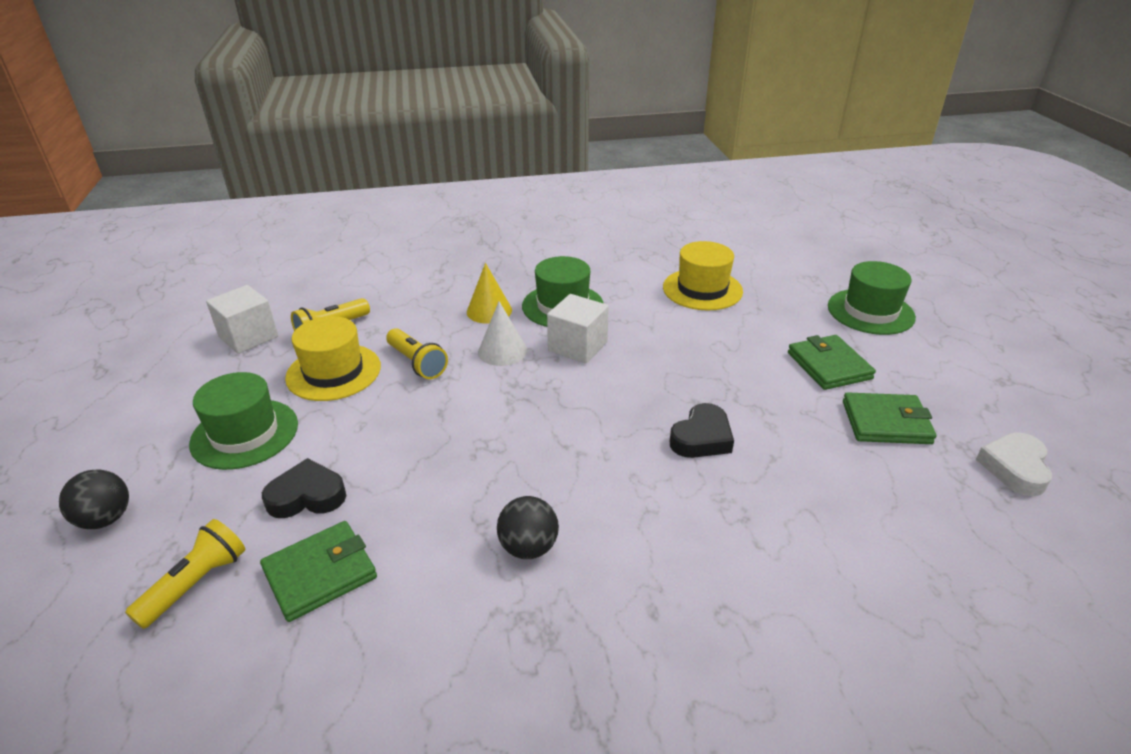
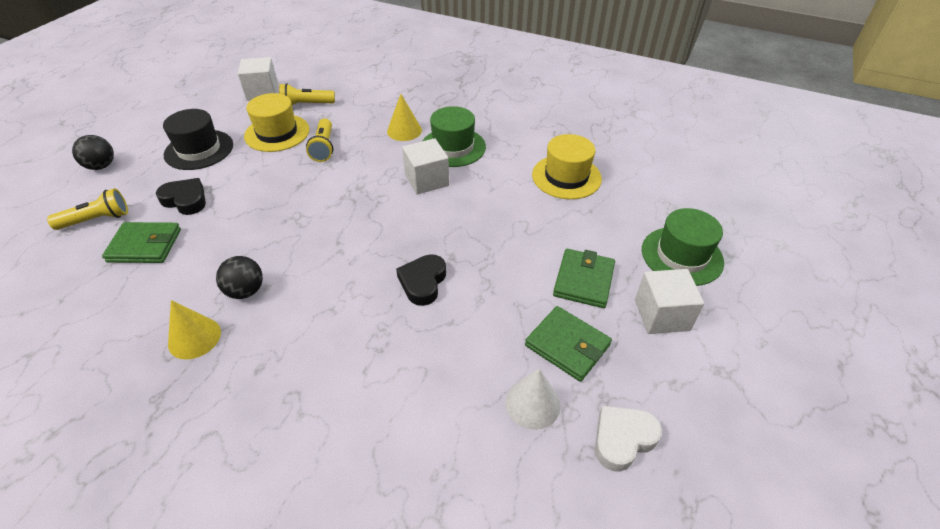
camera: 35 degrees right, 10 degrees up
(245, 434) = (199, 150): green hat -> black hat
(502, 351) = (378, 162): white cone -> white cone (532, 403)
(535, 629) = (194, 338): none -> yellow cone
(701, 438) = (423, 282): black heart -> black heart turned 120 degrees clockwise
(916, 362) = (661, 315): none -> white cube

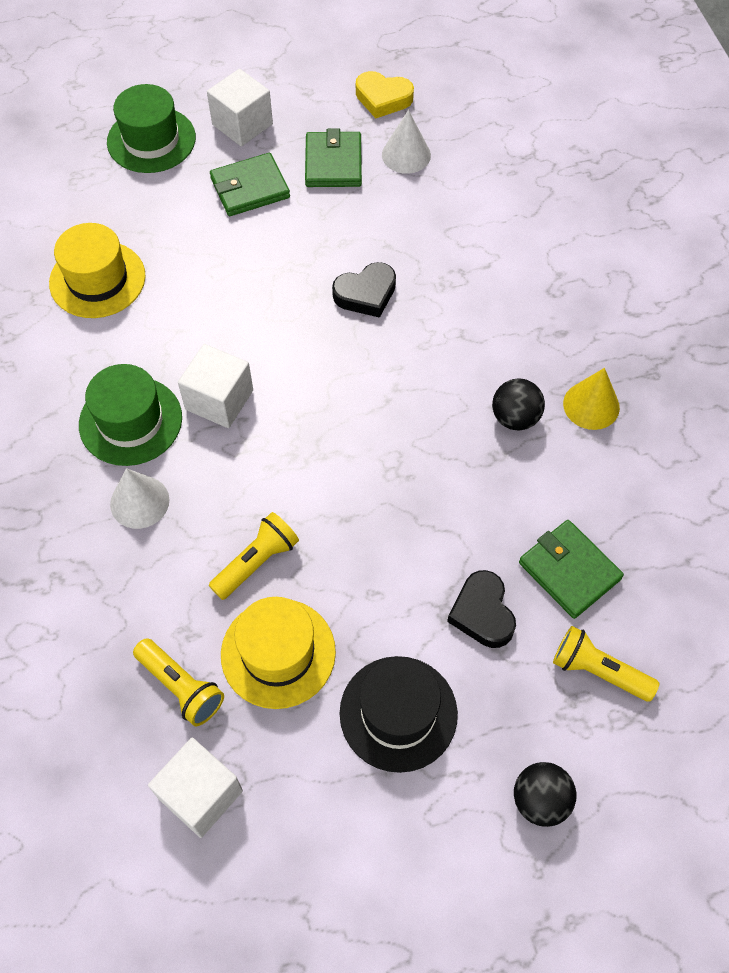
camera: 130 degrees left, 15 degrees up
(404, 130) = (139, 502): yellow cone -> white cone
(622, 439) = (383, 98): white heart -> yellow heart

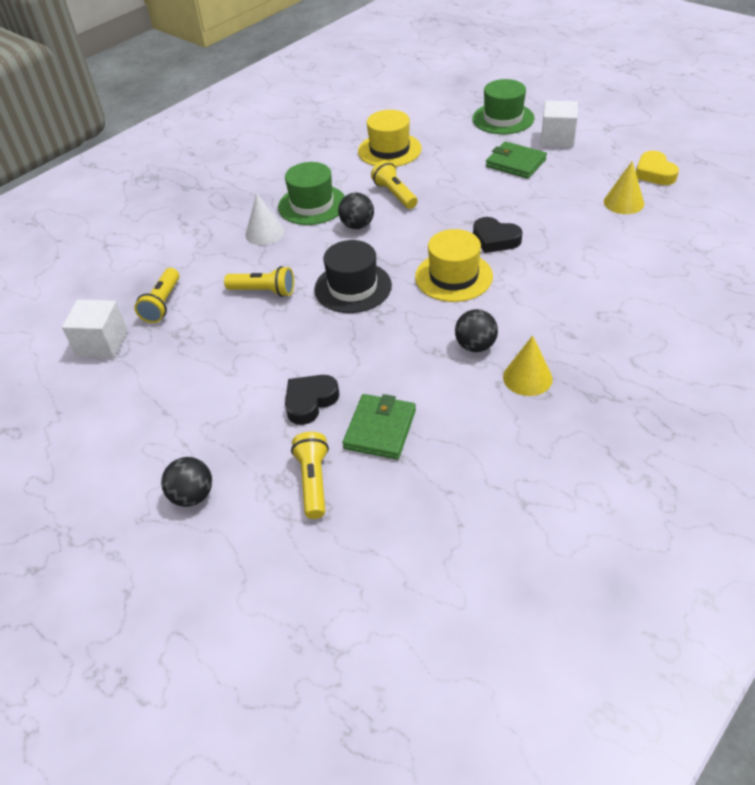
camera: 60 degrees right, 15 degrees down
(195, 329) = (395, 194): none -> yellow flashlight
(219, 400) = (357, 225): white cube -> black ball
(278, 653) = (211, 328): yellow hat -> yellow hat (453, 276)
(333, 163) = (576, 180): green wallet -> none
(398, 713) = (208, 397): black hat -> black hat (353, 287)
(406, 155) = (623, 202): white cone -> yellow cone

